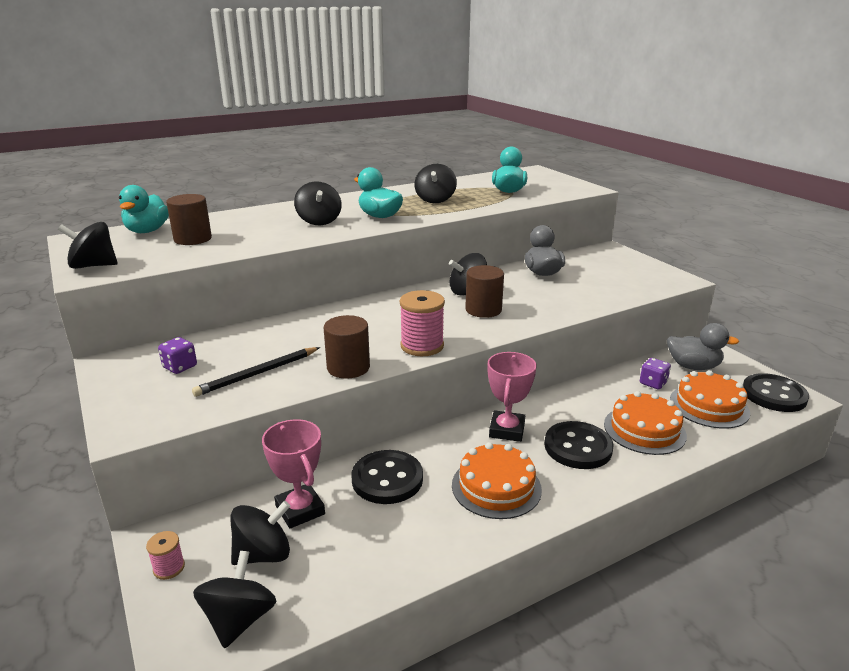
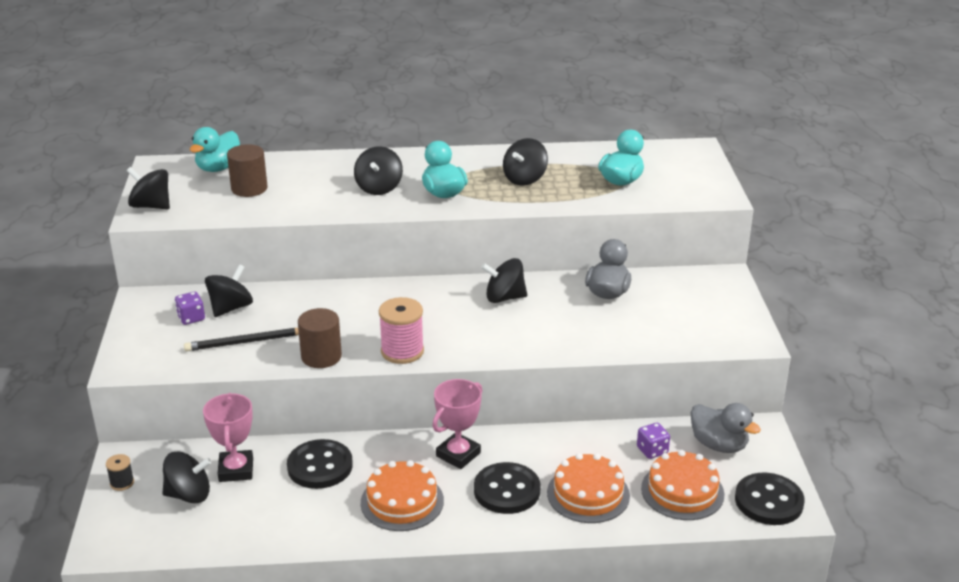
camera: 25 degrees right, 5 degrees up
(169, 568) = (122, 483): pink spool -> black spool
(239, 619) = (147, 533): black spinning top -> black spinning top (231, 308)
(483, 310) = (497, 325): brown cylinder -> none

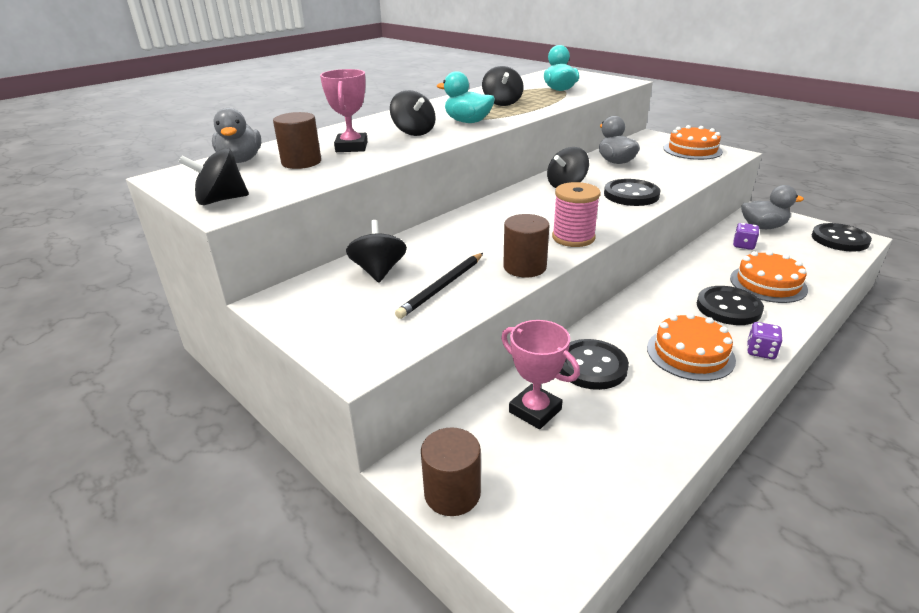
camera: 40 degrees left, 0 degrees up
(122, 483) = (452, 493): black spool -> brown cylinder
(189, 495) = (534, 458): black spinning top -> none
(191, 318) = (355, 294): purple dice -> purple dice (760, 351)
(218, 168) = (241, 160): turquoise duck -> grey duck
(458, 454) = (659, 304): pink trophy -> pink trophy (351, 147)
(536, 336) = (631, 195): none -> black button
(682, 491) = (800, 256): orange cake -> orange cake (692, 150)

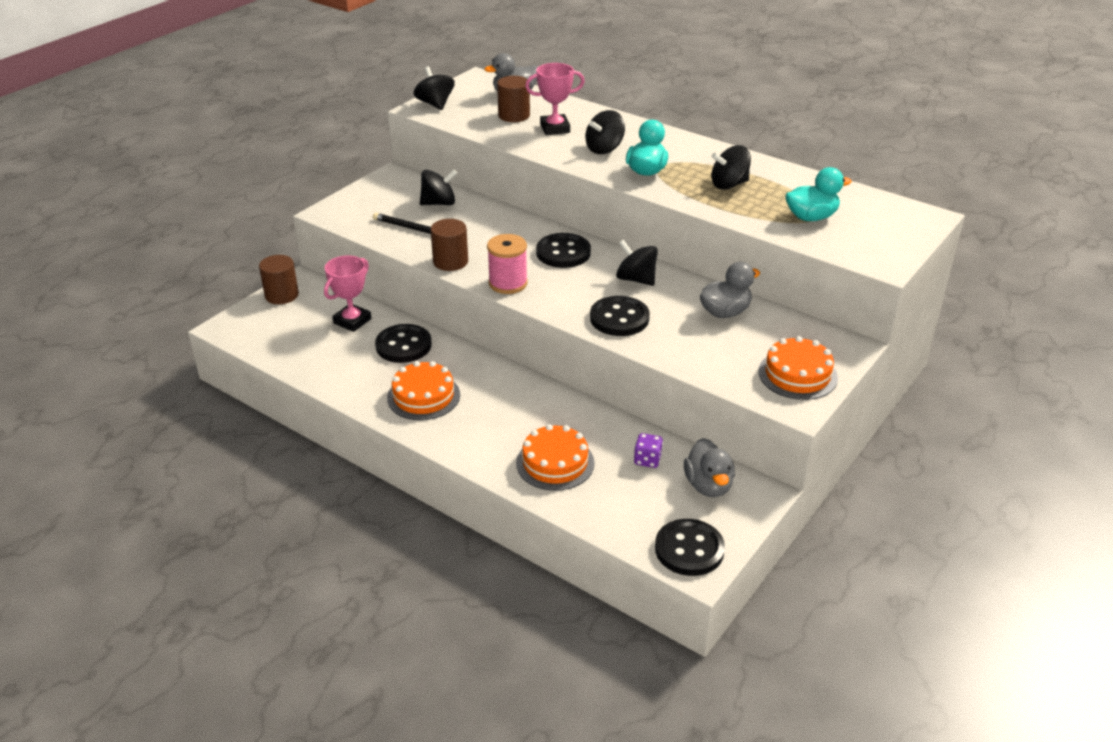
camera: 80 degrees right, 5 degrees up
(728, 308) = (501, 428): black button -> black button (563, 253)
(760, 351) = (429, 436): purple dice -> none

